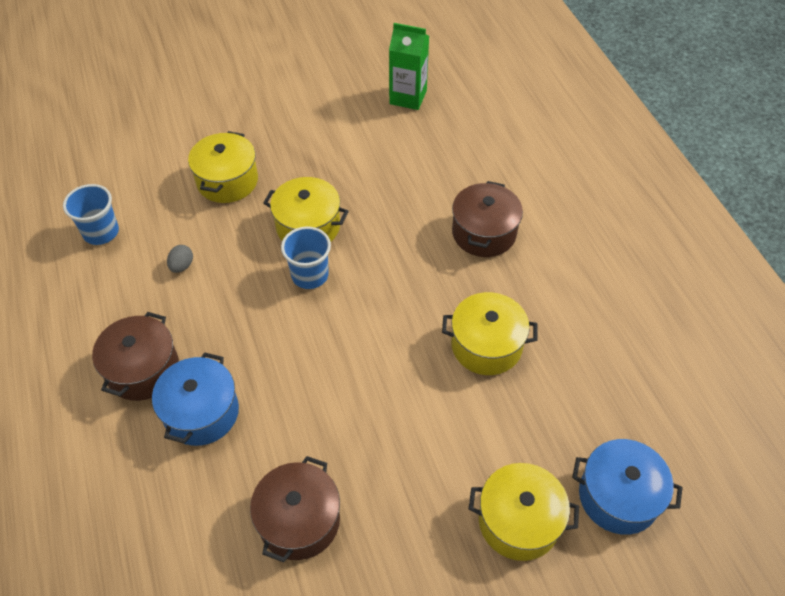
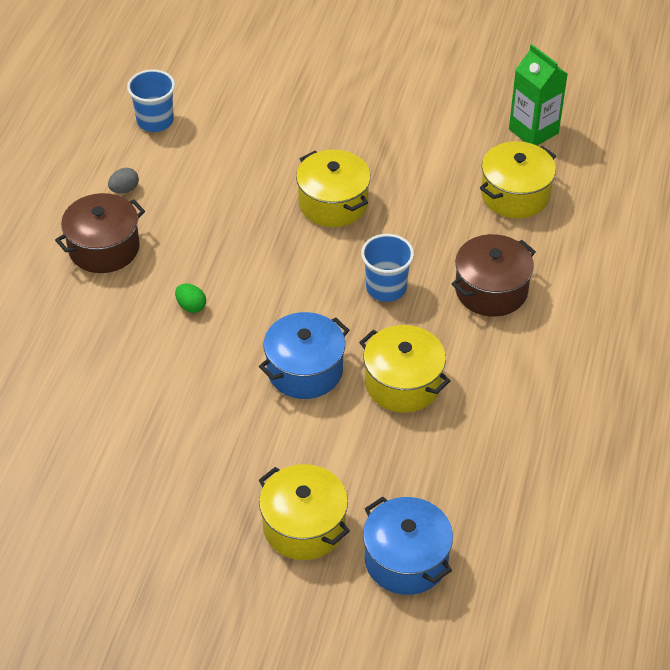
camera: 35 degrees right, 5 degrees down
(182, 266) = (198, 182): grey egg -> grey egg (124, 189)
(201, 412) = (123, 304): blue pot -> blue pot (305, 370)
(227, 181) = (295, 129): yellow pot -> yellow pot (515, 195)
(263, 379) = (191, 306): none -> green egg
(299, 520) = (132, 423): brown pot -> none
(310, 275) = (299, 245): blue cup -> blue cup (386, 288)

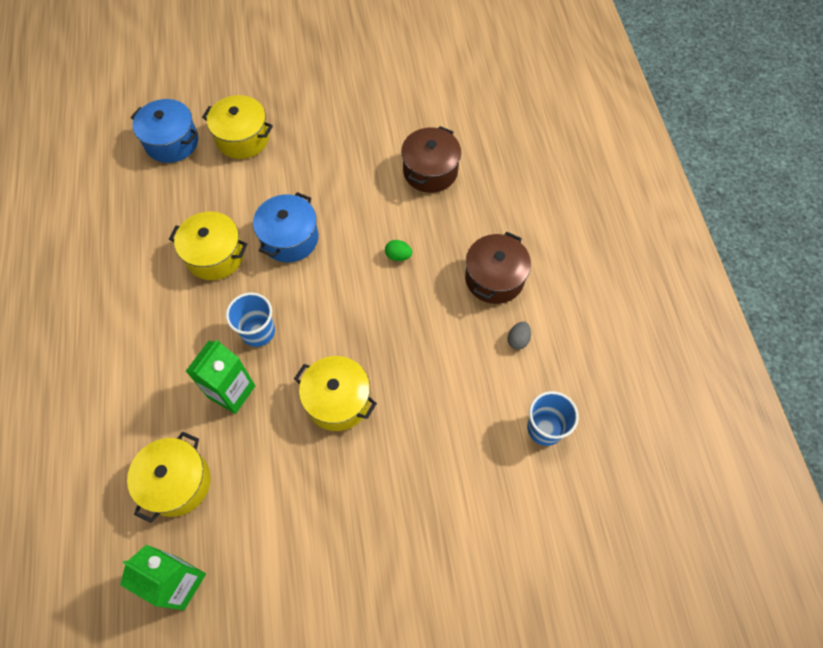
camera: 155 degrees right, 15 degrees up
(436, 245) = (231, 392): none -> green carton
(491, 290) = (171, 364): brown pot -> brown pot (430, 171)

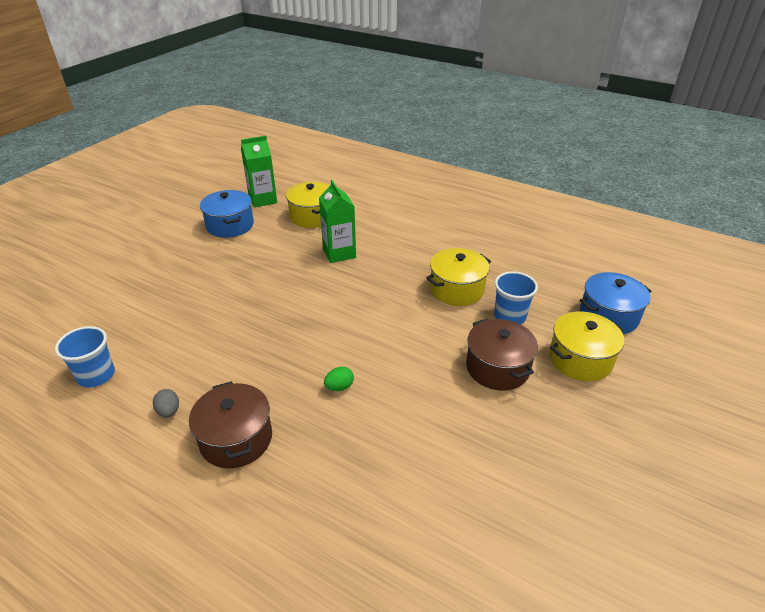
camera: 130 degrees right, 25 degrees down
(258, 332) = (367, 281): blue cup -> blue cup (509, 316)
(290, 238) = (431, 333): blue pot -> blue pot (230, 225)
(338, 400) = (271, 290): yellow pot -> none
(430, 171) = (409, 478): brown pot -> brown pot (497, 368)

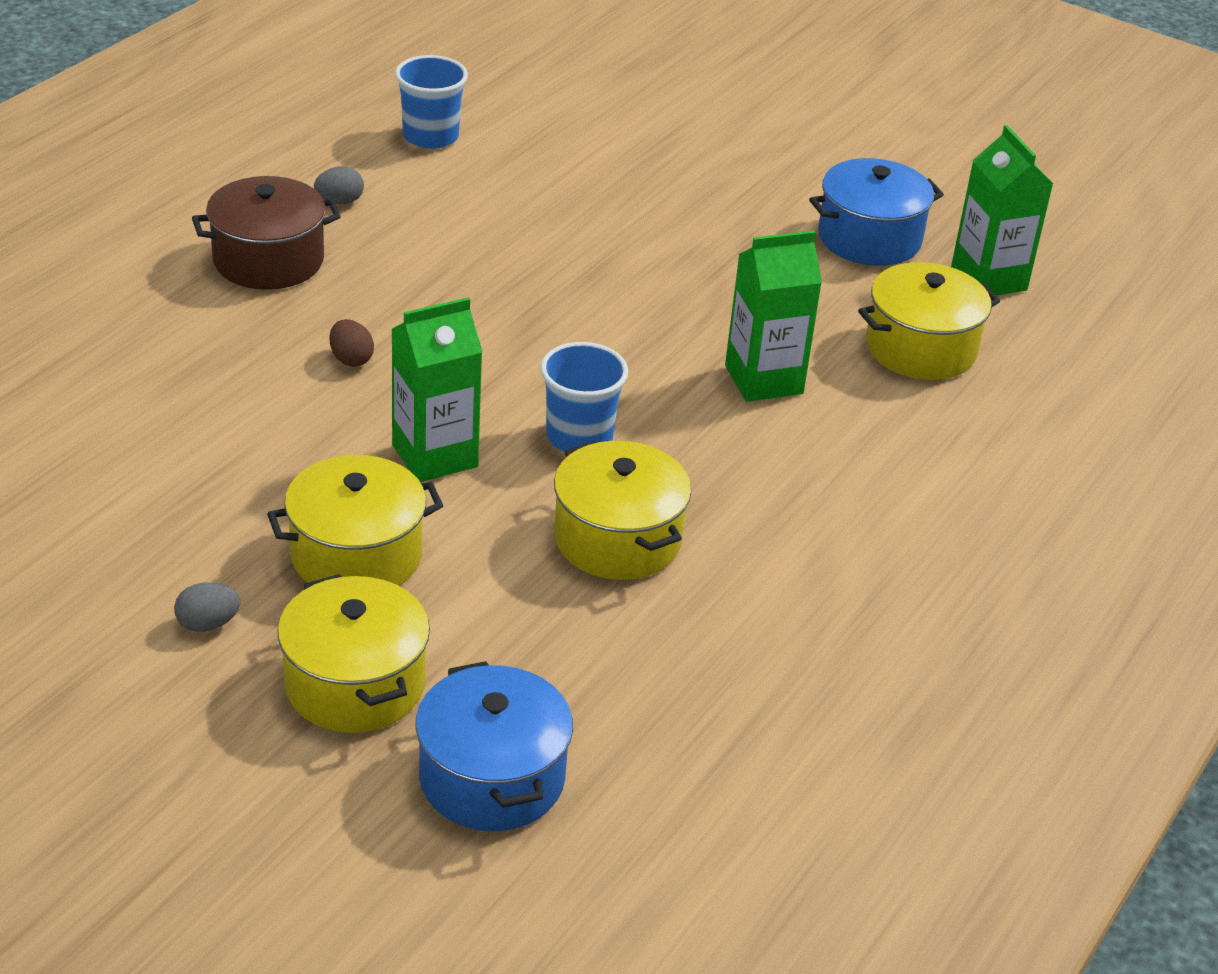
camera: 90 degrees right, 0 degrees up
(339, 387) = (351, 359): green egg -> brown egg
(415, 347) = (435, 456): none -> green carton
(497, 368) = (356, 555): brown pot -> yellow pot
(509, 316) = (512, 605): blue cup -> blue cup (579, 437)
(568, 416) = (208, 624): none -> grey egg

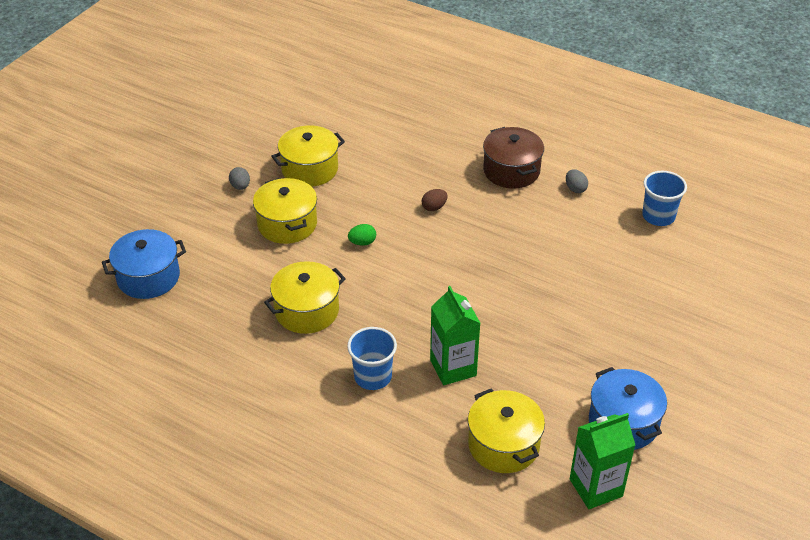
camera: 90 degrees right, 5 degrees up
(355, 684) = (205, 232): yellow pot -> yellow pot (310, 169)
(435, 456) = (362, 242): green carton -> green egg
(579, 437) = (386, 293): blue cup -> blue cup (373, 377)

